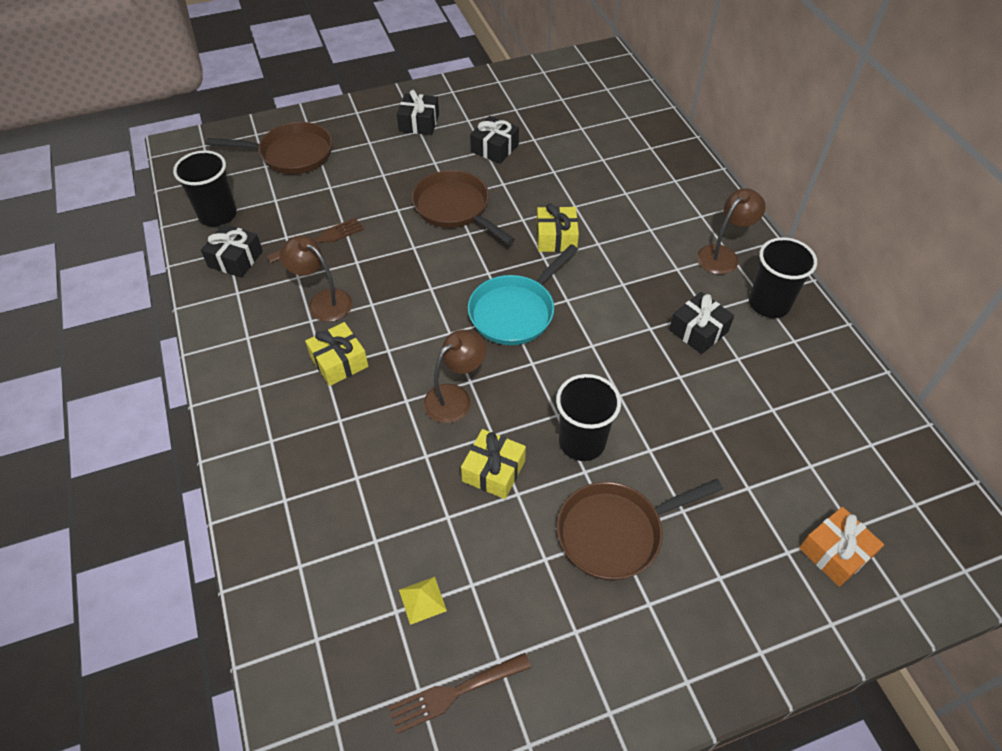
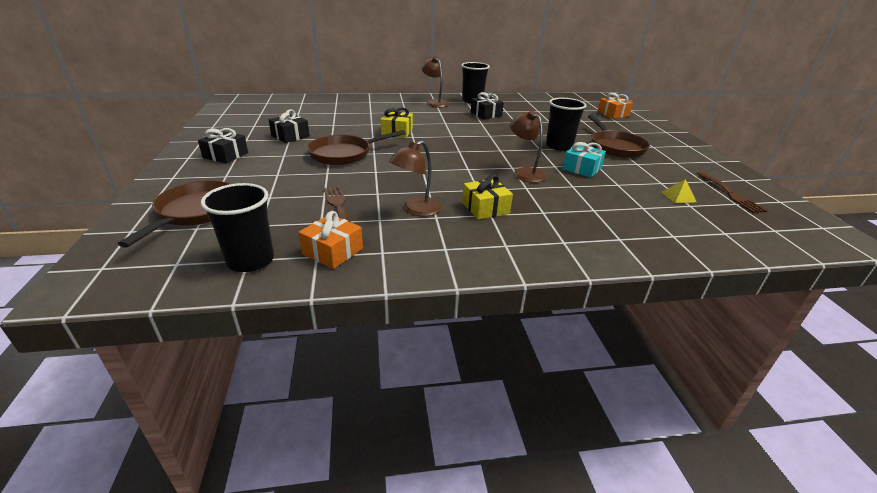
camera: 80 degrees left, 20 degrees down
(235, 259) = (332, 251): black gift -> orange gift
(493, 471) = (581, 168): yellow gift -> turquoise gift
(515, 311) = (456, 149): turquoise pan -> none

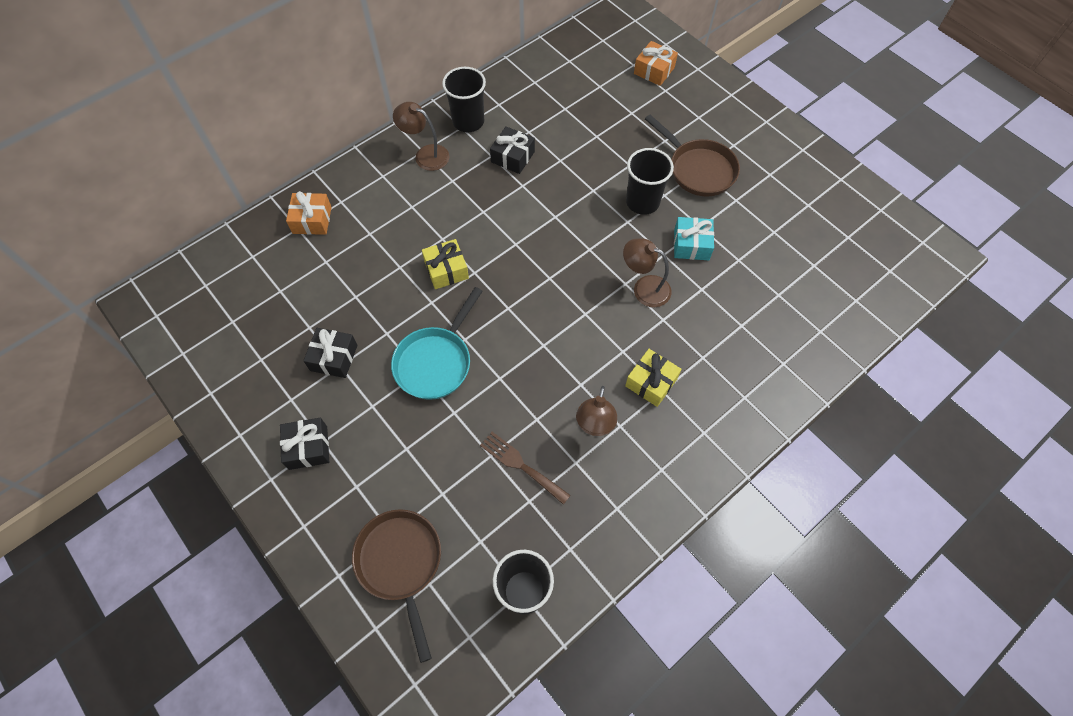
camera: 30 degrees left, 30 degrees up
(332, 251) = (577, 534): orange gift -> orange gift (312, 220)
(344, 154) = (435, 362): brown pan -> turquoise pan
(678, 197) = (799, 253): yellow pyramid -> none
(730, 194) = (838, 219): brown fork -> none

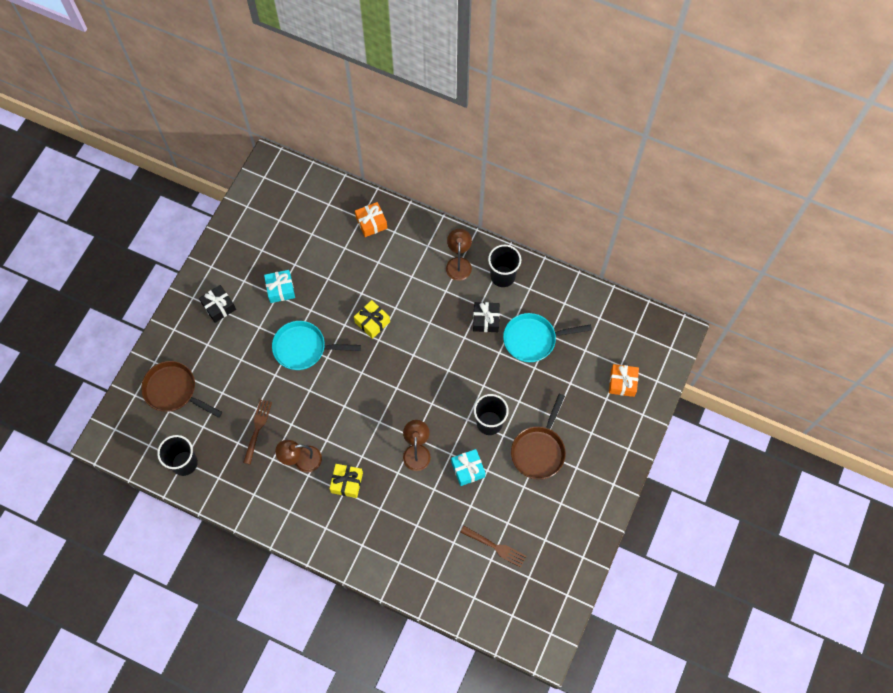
camera: 65 degrees right, 5 degrees up
(334, 358) = (280, 289): black gift -> turquoise gift
(401, 563) = (174, 390): brown pan -> brown pan turned 105 degrees counterclockwise
(562, 124) = (533, 339): none -> turquoise pan
(800, 254) = (496, 547): none -> brown fork

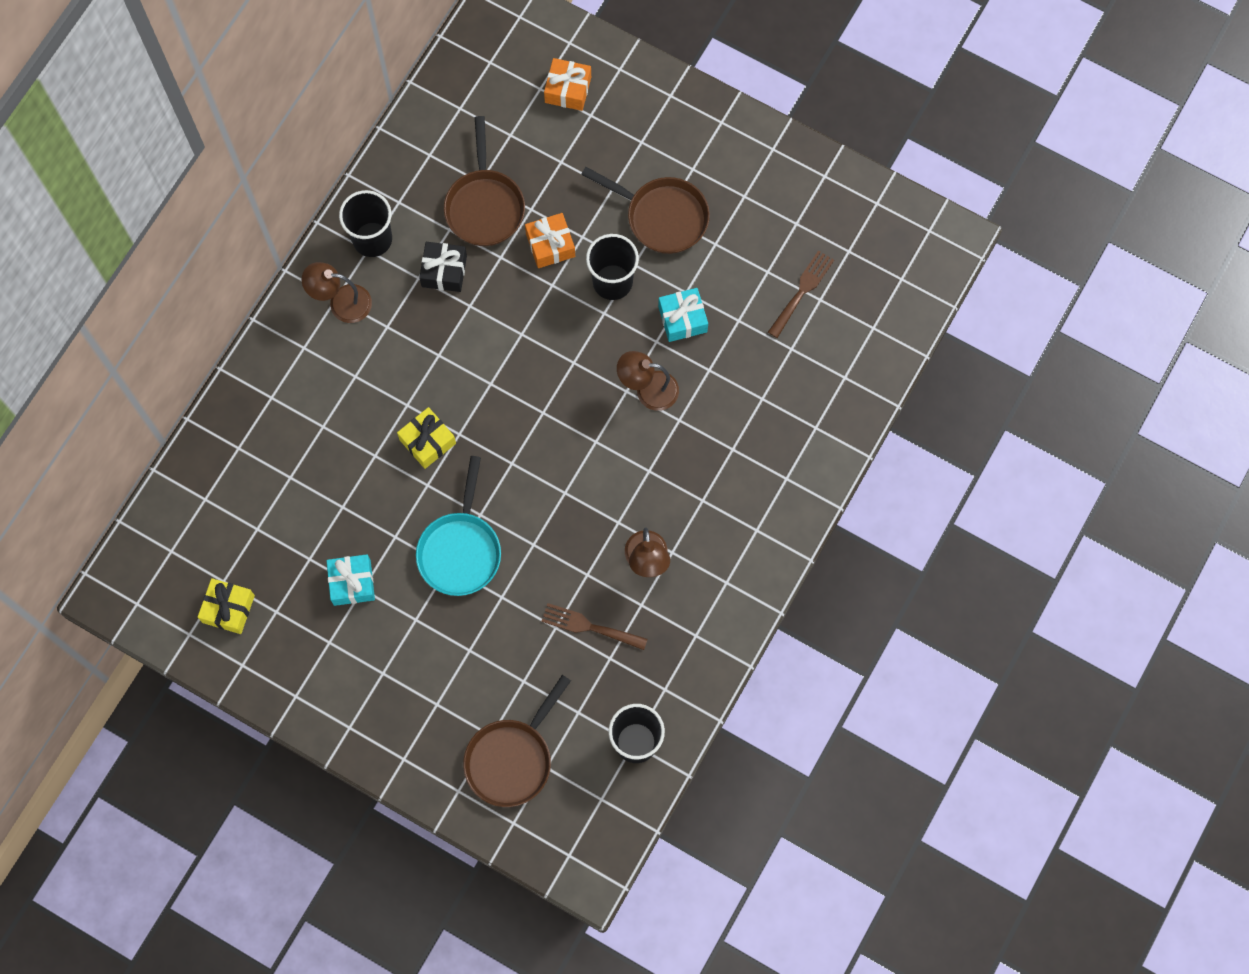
camera: 85 degrees left, 5 degrees up
(219, 306) = (371, 684): black gift -> none
(347, 482) = (688, 495): yellow gift -> yellow gift (228, 609)
(371, 223) = (250, 432): orange gift -> orange gift (550, 245)
(533, 339) = (484, 206): turquoise pan -> brown pan

